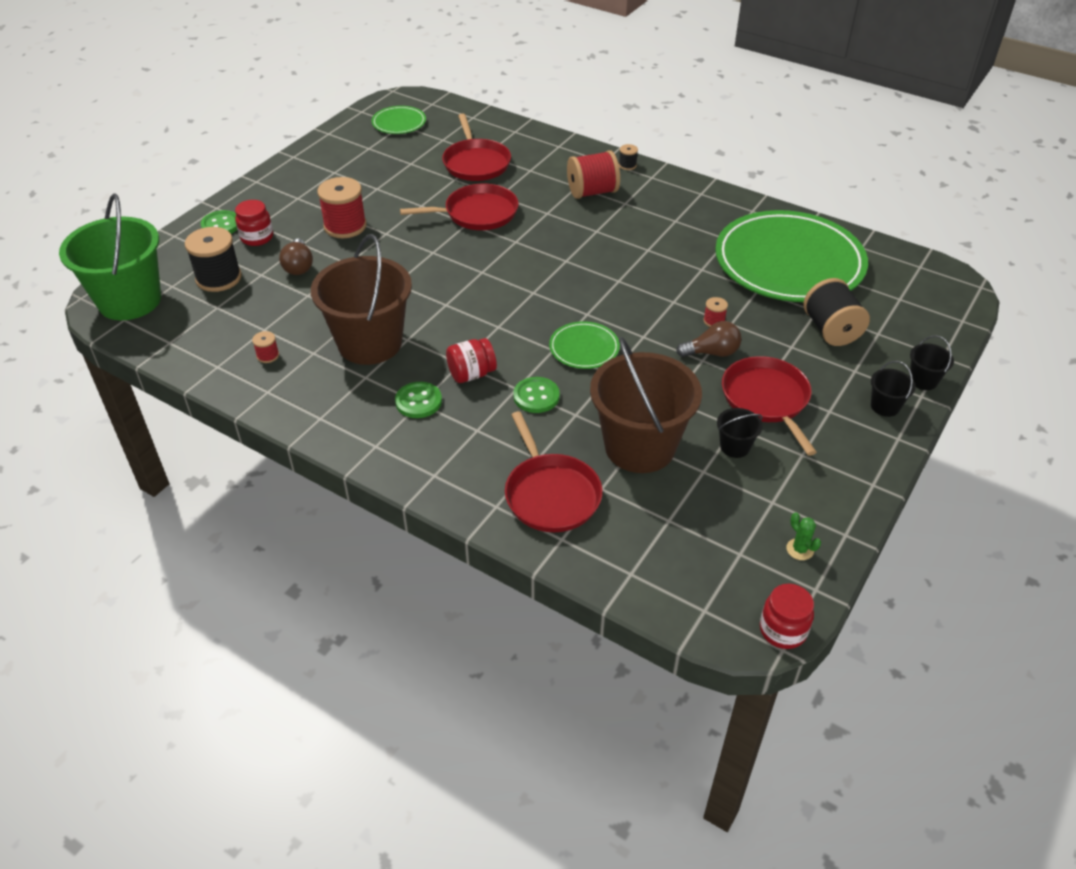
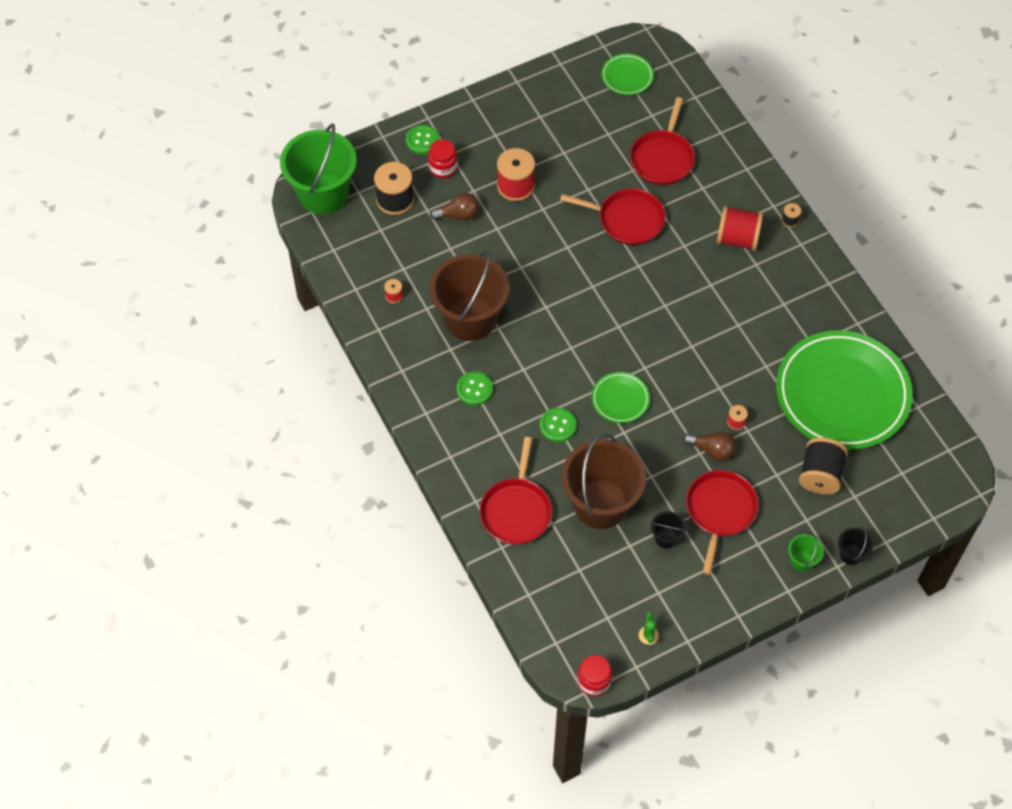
camera: 30 degrees right, 15 degrees up
(299, 266) = (458, 215): brown light bulb -> brown light bulb turned 120 degrees counterclockwise
(471, 374) = (525, 383): red jar -> none
(885, 406) = (802, 561): black bucket -> green bucket

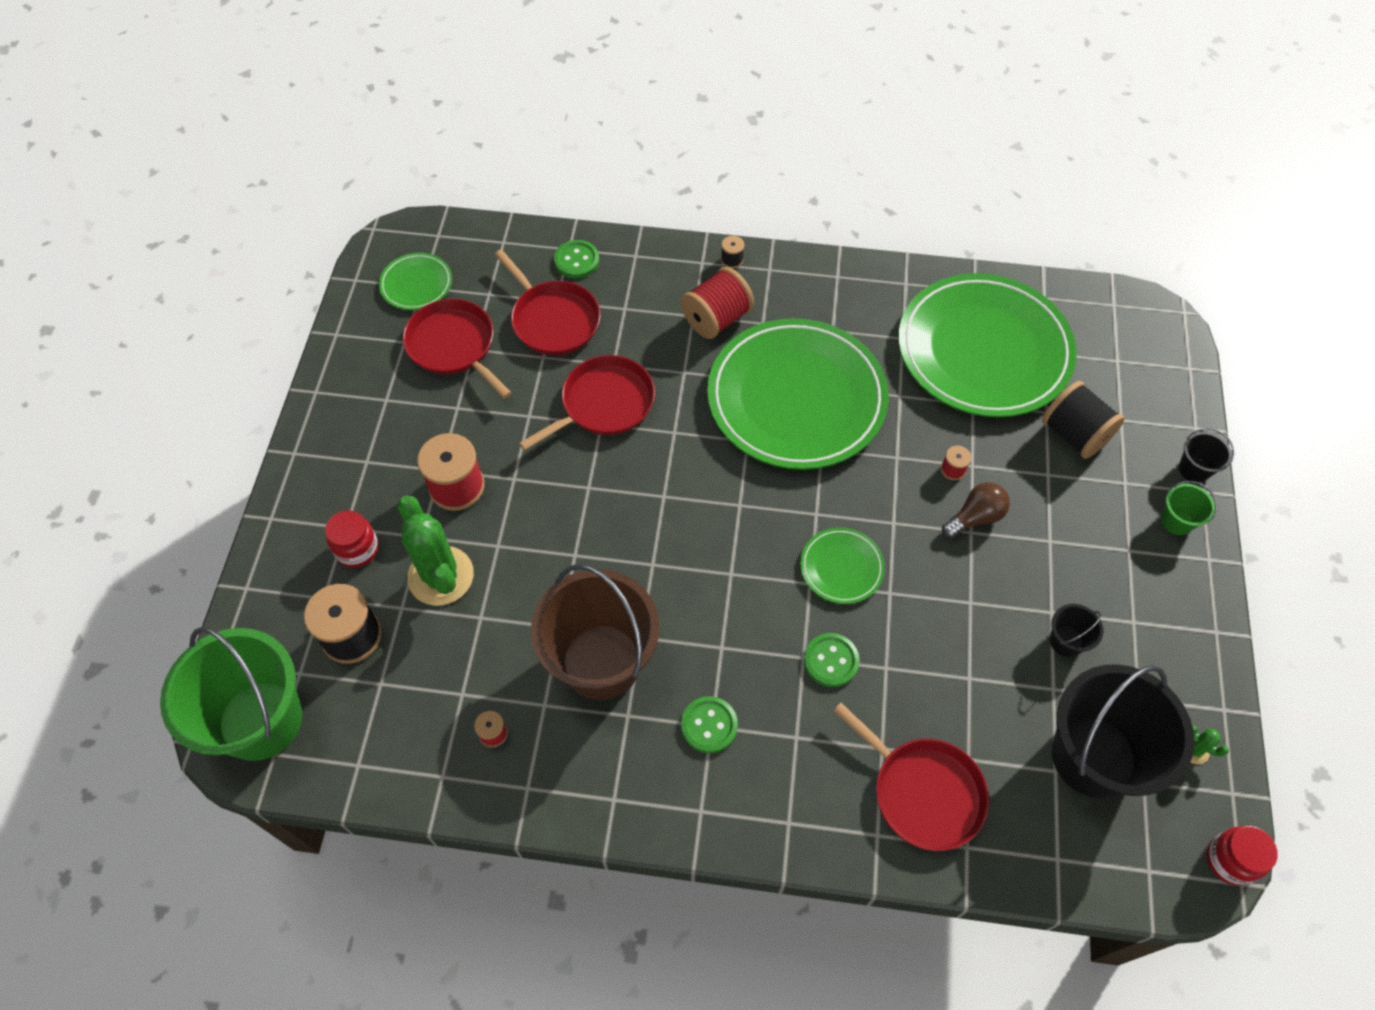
camera: 55 degrees left, 0 degrees up
(422, 140) = (297, 546): green button -> green button (576, 260)
(458, 215) = (441, 576): brown light bulb -> green cactus
(600, 504) = (975, 684): brown bucket -> none
(603, 585) = (1093, 756): none -> black bucket
(716, 313) = (796, 398): none -> green plate
(720, 511) = (1063, 561): red pan -> red pan (454, 346)

